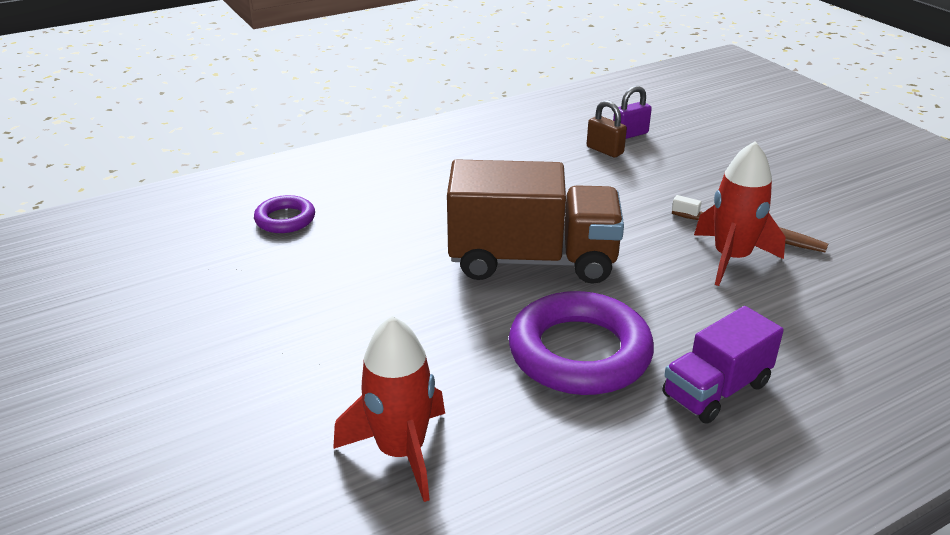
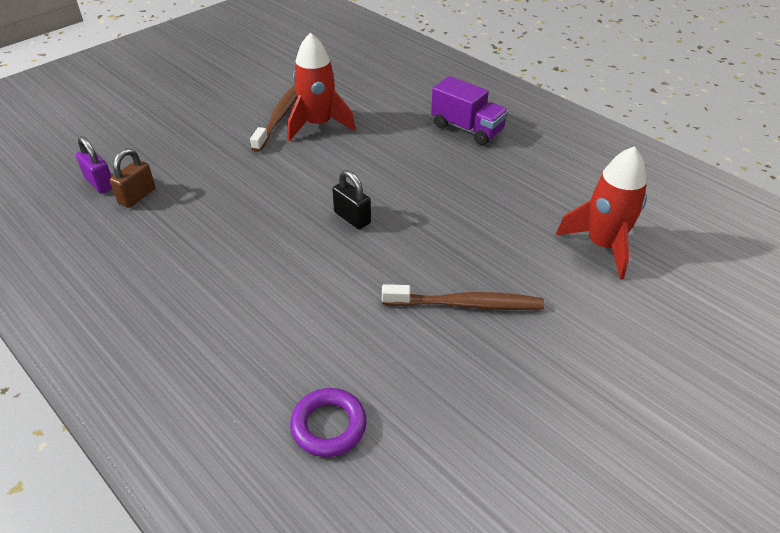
camera: 105 degrees left, 10 degrees up
(365, 311) = (466, 304): none -> brown toothbrush
(532, 260) = (352, 218): brown truck -> black padlock
(579, 352) = (460, 182): purple ring -> none

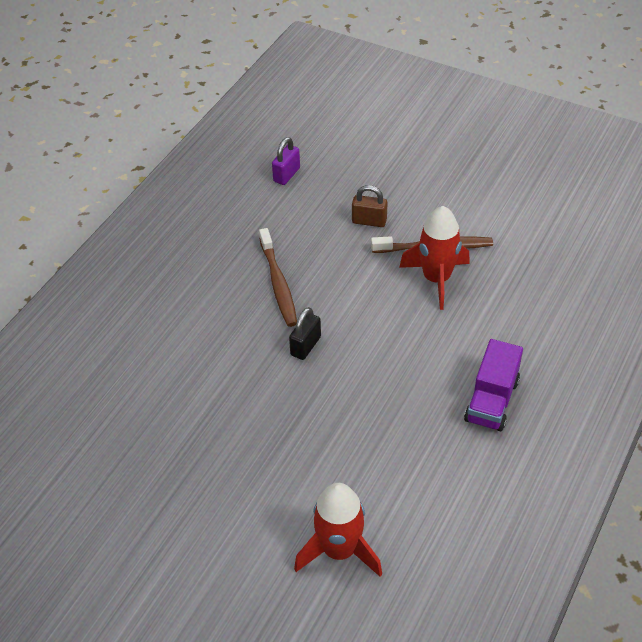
camera: 75 degrees right, 5 degrees up
(137, 196) = (279, 202): brown padlock -> brown padlock (369, 221)
(328, 425) = (85, 395): purple ring -> none
(466, 304) = (224, 452): brown toothbrush -> brown toothbrush (278, 283)

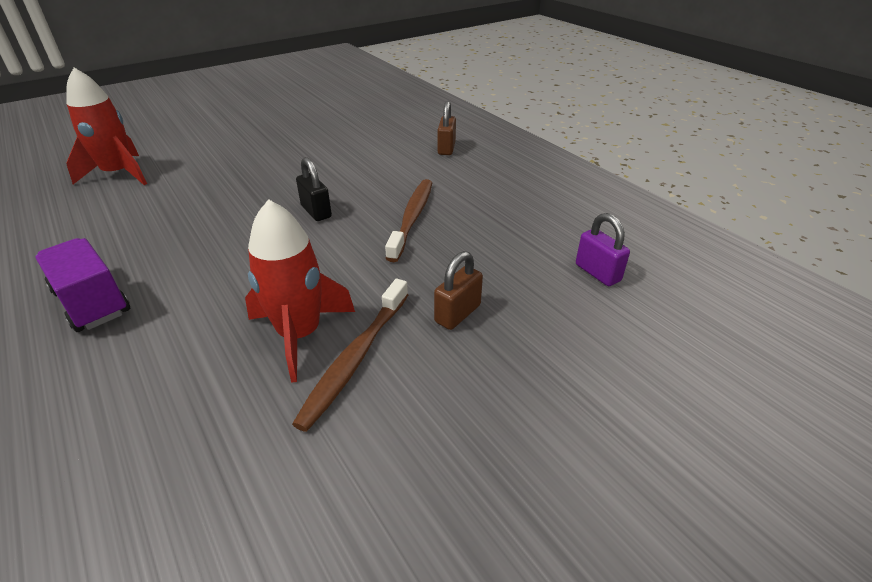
camera: 115 degrees right, 10 degrees down
(137, 311) = (446, 148): none -> brown padlock
(278, 283) = (412, 218): brown toothbrush -> brown toothbrush turned 90 degrees clockwise

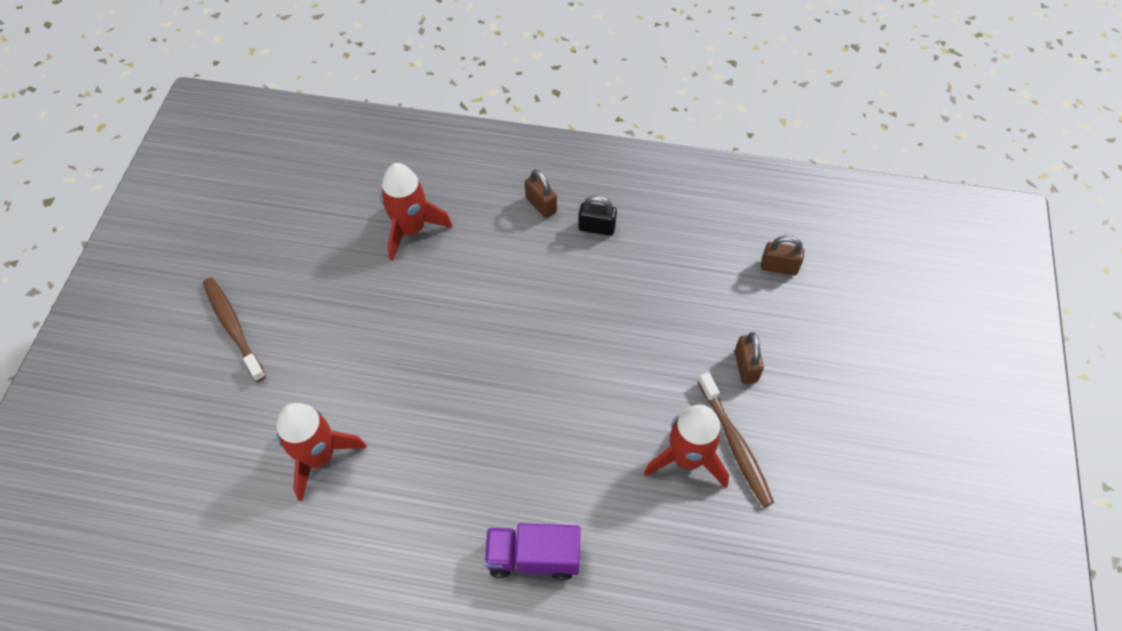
camera: 45 degrees left, 20 degrees up
(316, 211) = (548, 357): black padlock -> black padlock (596, 228)
(350, 123) = (411, 229): none -> red rocket
(412, 218) = (620, 308): brown toothbrush -> brown toothbrush (233, 327)
(597, 273) = (779, 267): purple padlock -> brown padlock

